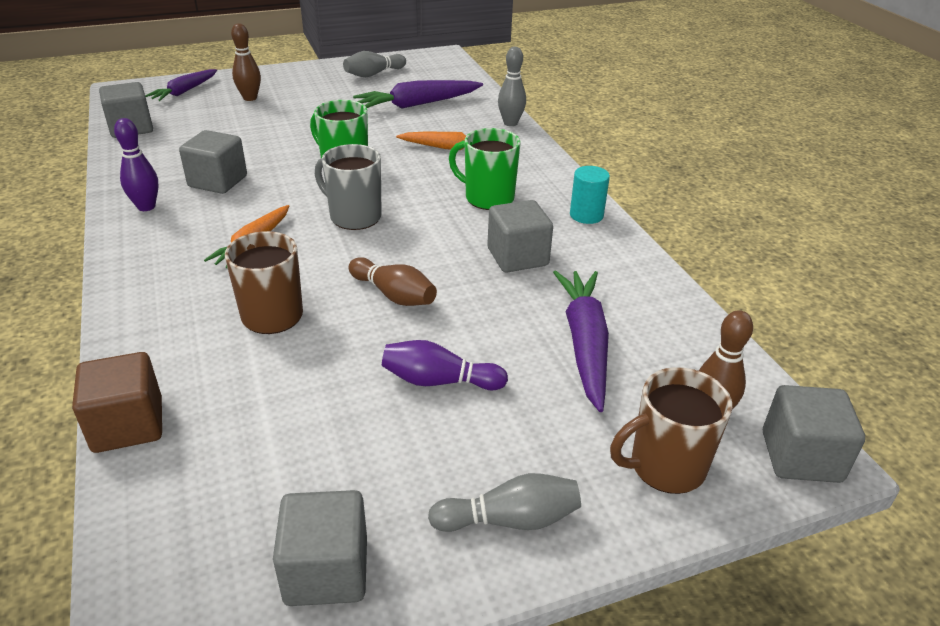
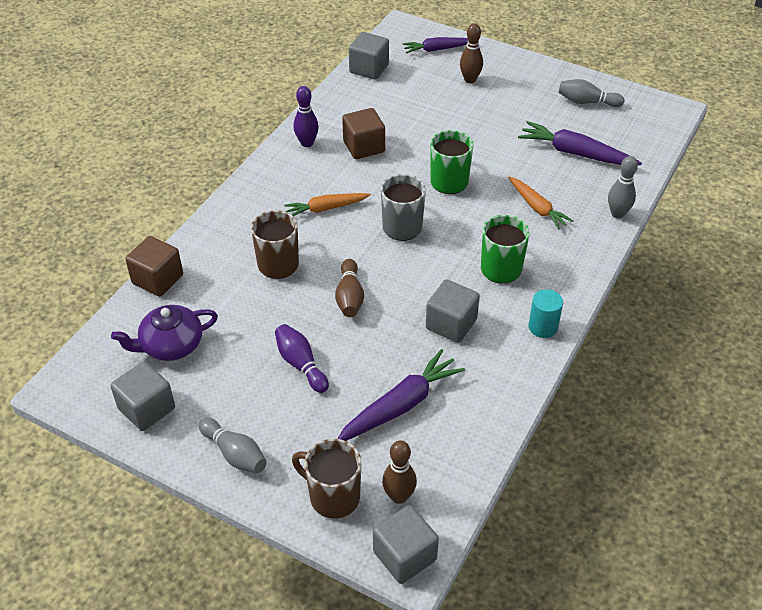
camera: 50 degrees right, 10 degrees up
(218, 181) = (364, 147): grey cube -> brown cube
(253, 477) = (171, 345): none -> purple teapot

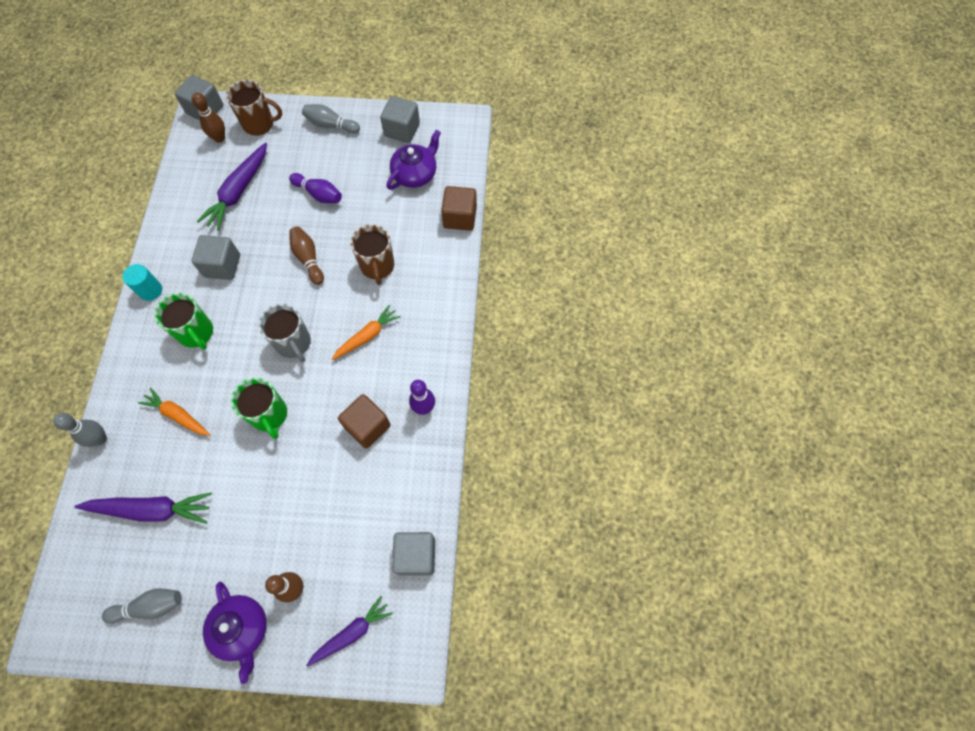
camera: 155 degrees right, 20 degrees up
(518, 72) = (242, 629): none -> purple teapot

